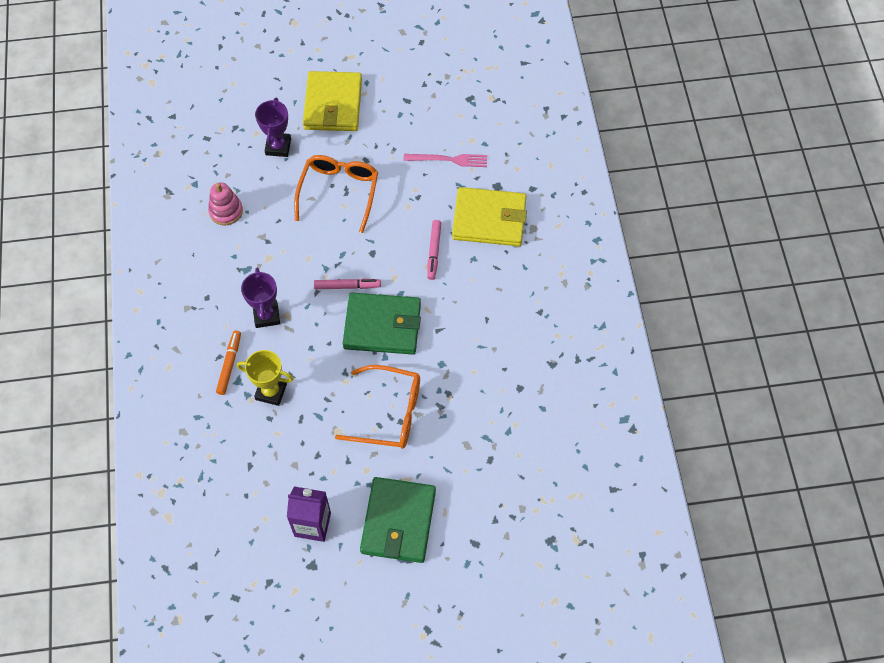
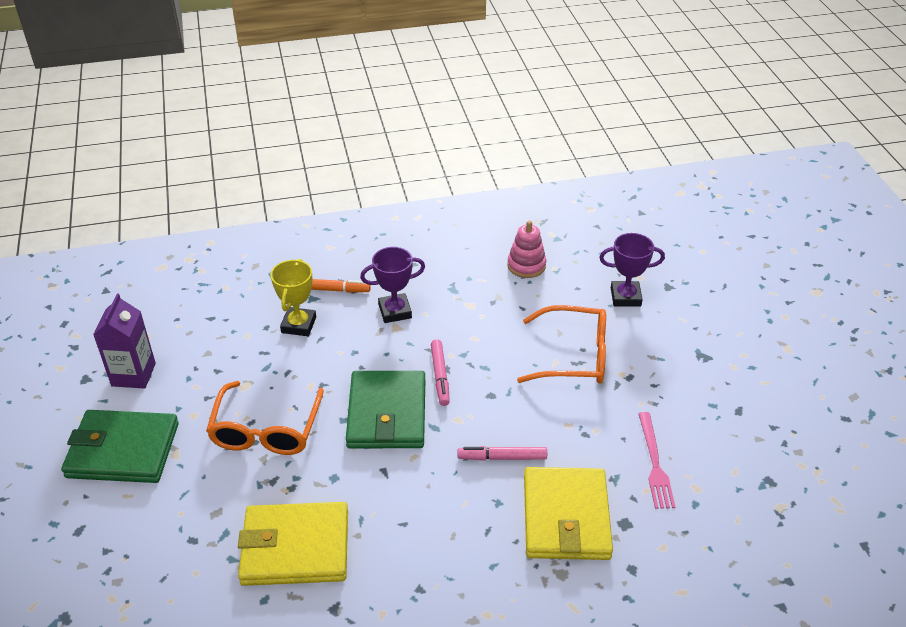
camera: 85 degrees right, 20 degrees down
(333, 104) = (705, 338): yellow wallet -> yellow wallet (295, 547)

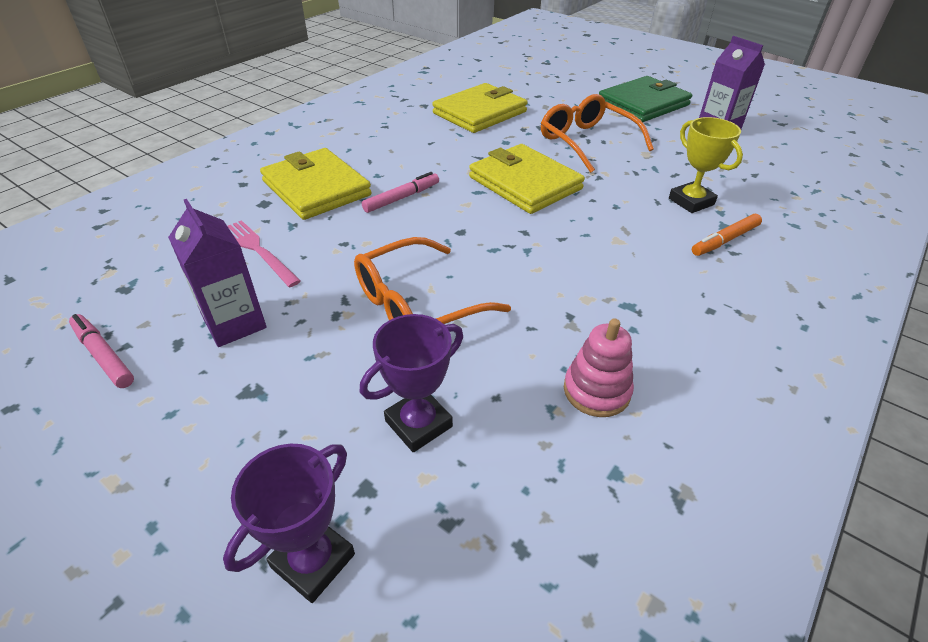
camera: 140 degrees right, 0 degrees up
(387, 413) = (525, 183): green wallet -> yellow wallet
(395, 311) = (642, 252): purple trophy -> purple trophy (313, 561)
(440, 376) = (522, 224): pink marker -> pink marker (104, 355)
(697, 405) = (235, 323): none -> purple carton

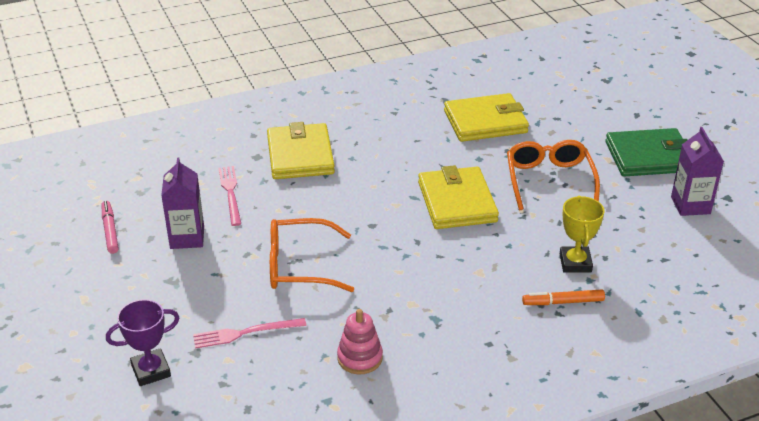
camera: 30 degrees right, 5 degrees down
(402, 198) = (353, 184): pink marker -> none
(418, 424) = (245, 333): purple trophy -> pink fork

